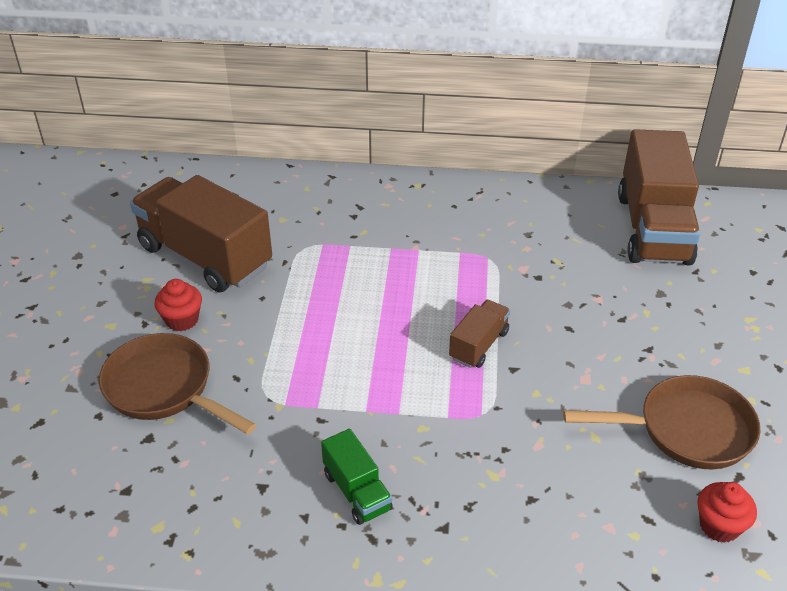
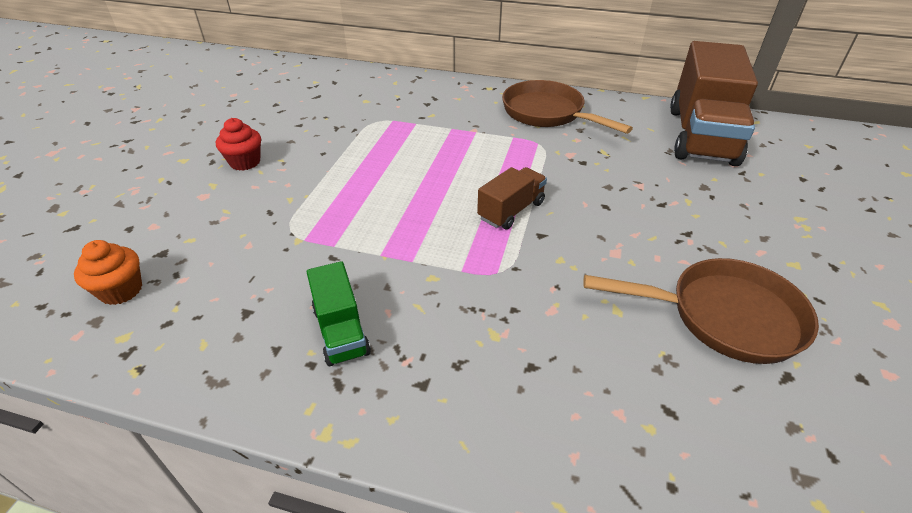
camera: 10 degrees right, 0 degrees up
(130, 482) = (121, 290): none -> orange cupcake
(164, 388) = (200, 213): brown pan -> brown pan (547, 113)
(205, 257) = (289, 120): brown truck -> none
(719, 526) = (761, 433): red cupcake -> none

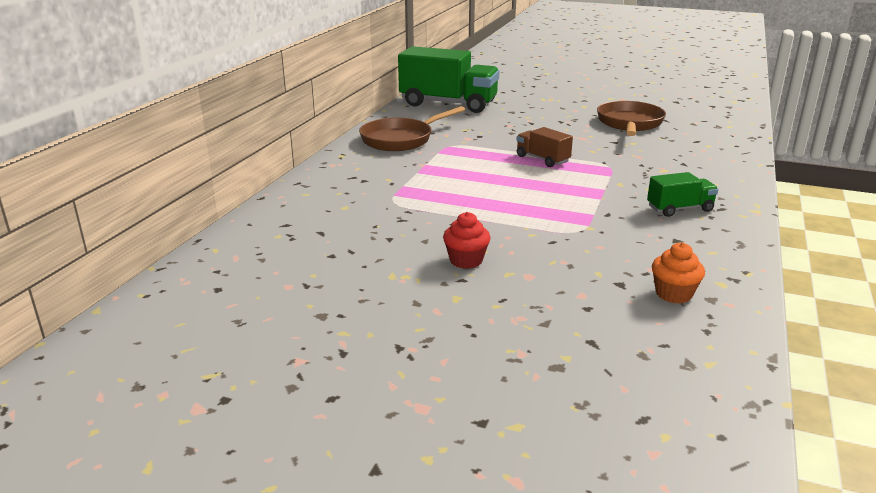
camera: 85 degrees left, 15 degrees down
(701, 136) = (448, 104): brown truck -> green truck

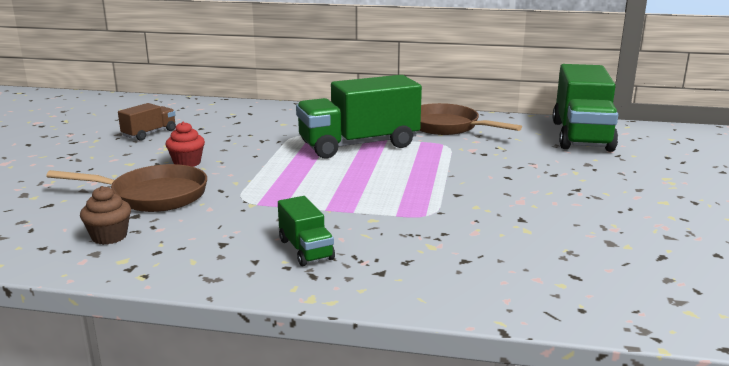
camera: 80 degrees right, 5 degrees down
(439, 176) = (359, 145): none -> green truck
(542, 159) = (429, 182): brown truck -> brown truck (149, 133)
(629, 124) = (611, 230): brown pan -> brown pan (153, 195)
(673, 294) = (109, 236): orange cupcake -> brown cupcake

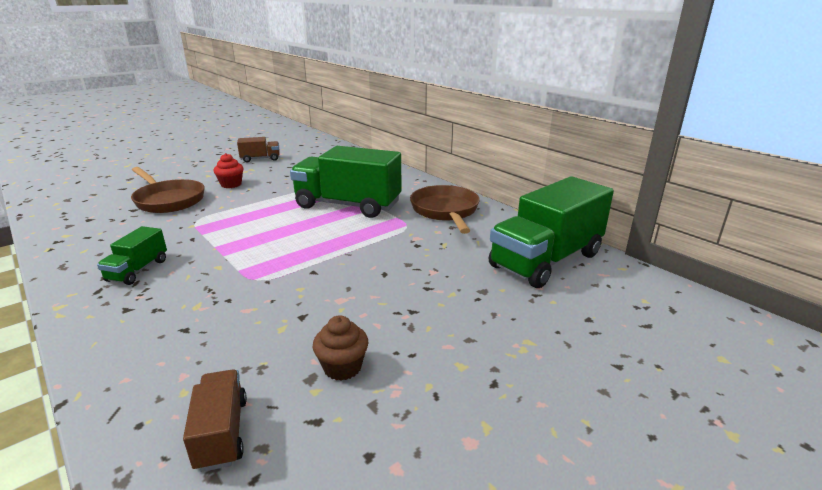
camera: 40 degrees right, 5 degrees up
(109, 236) = (95, 218): brown cupcake -> brown cupcake (342, 367)
(634, 286) = (222, 433): none -> brown truck

